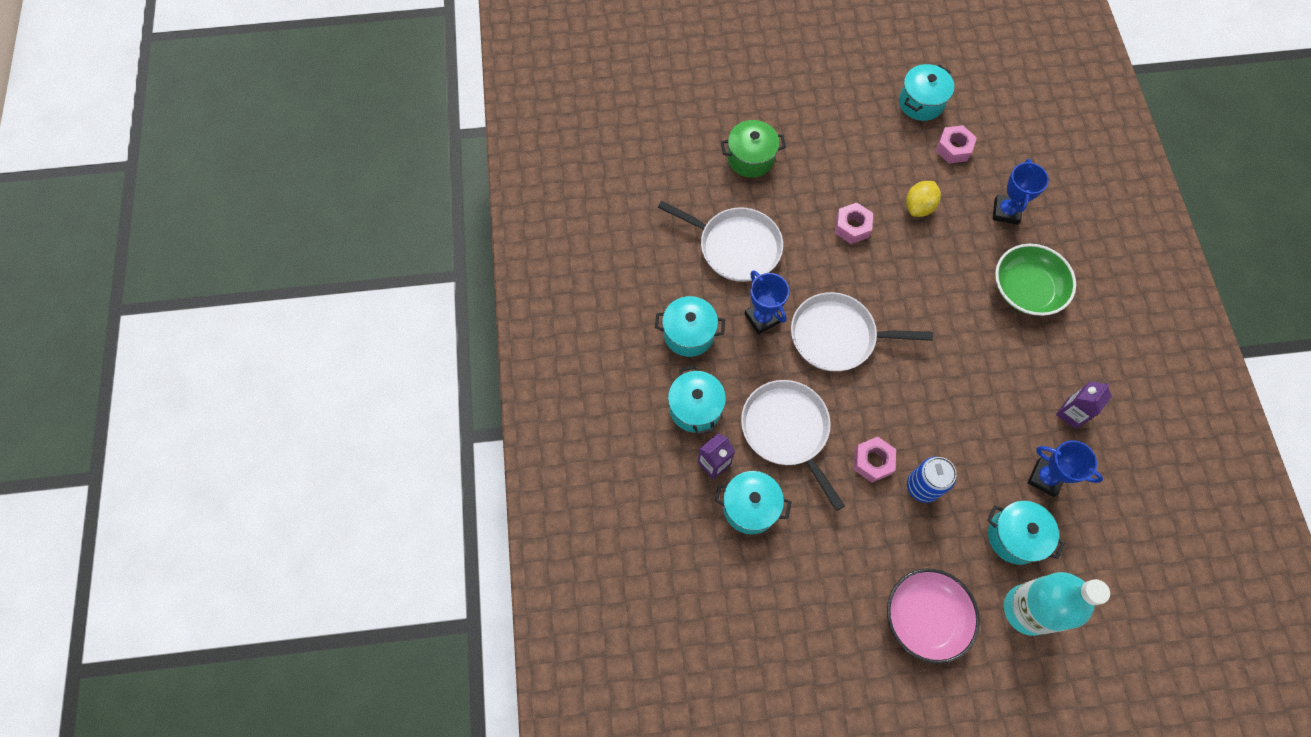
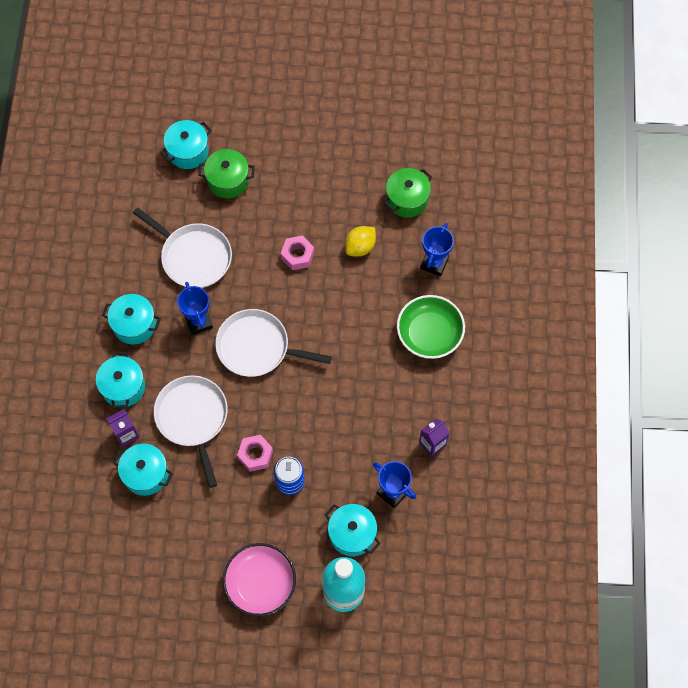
camera: 10 degrees right, 0 degrees up
(921, 102) = (392, 153): turquoise pot -> turquoise pot (188, 151)
(953, 148) = (407, 199): pink nut -> green pot

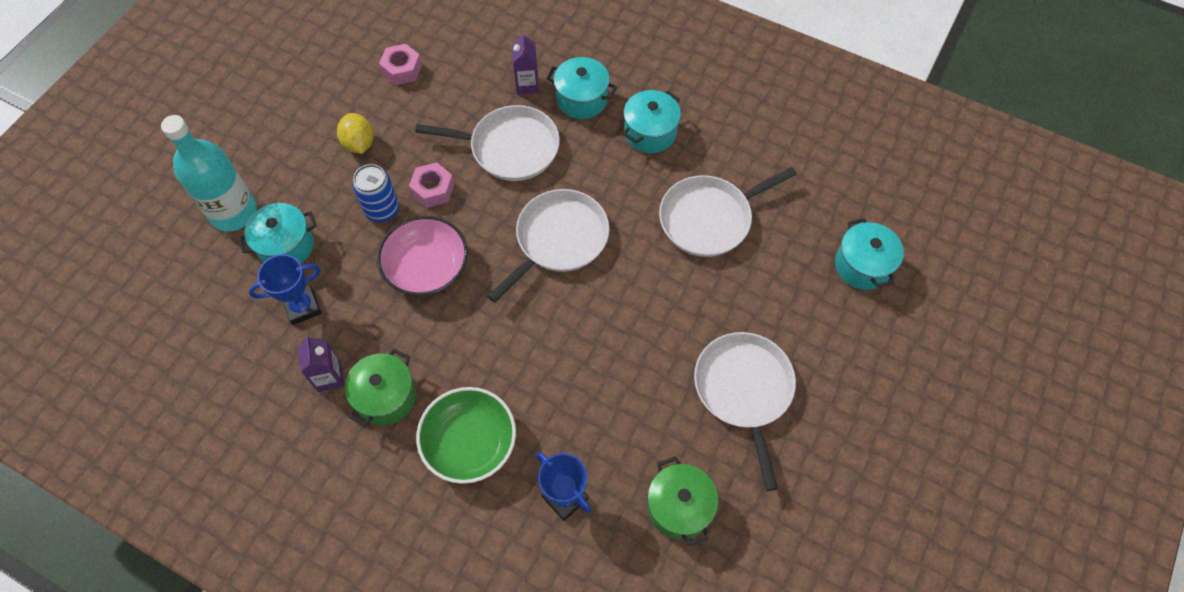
camera: 115 degrees right, 5 degrees down
(146, 474) = (474, 87): turquoise pot -> none
(198, 321) = (622, 194): blue trophy -> none
(228, 180) = (801, 294): green pot -> green pot (386, 397)
(260, 583) = (296, 142): pink bowl -> pink bowl (426, 267)
(297, 255) = (657, 331): pink nut -> pink nut (402, 69)
(314, 191) = (744, 390): none -> white pan
(360, 247) = (634, 412): yellow lemon -> yellow lemon (359, 143)

